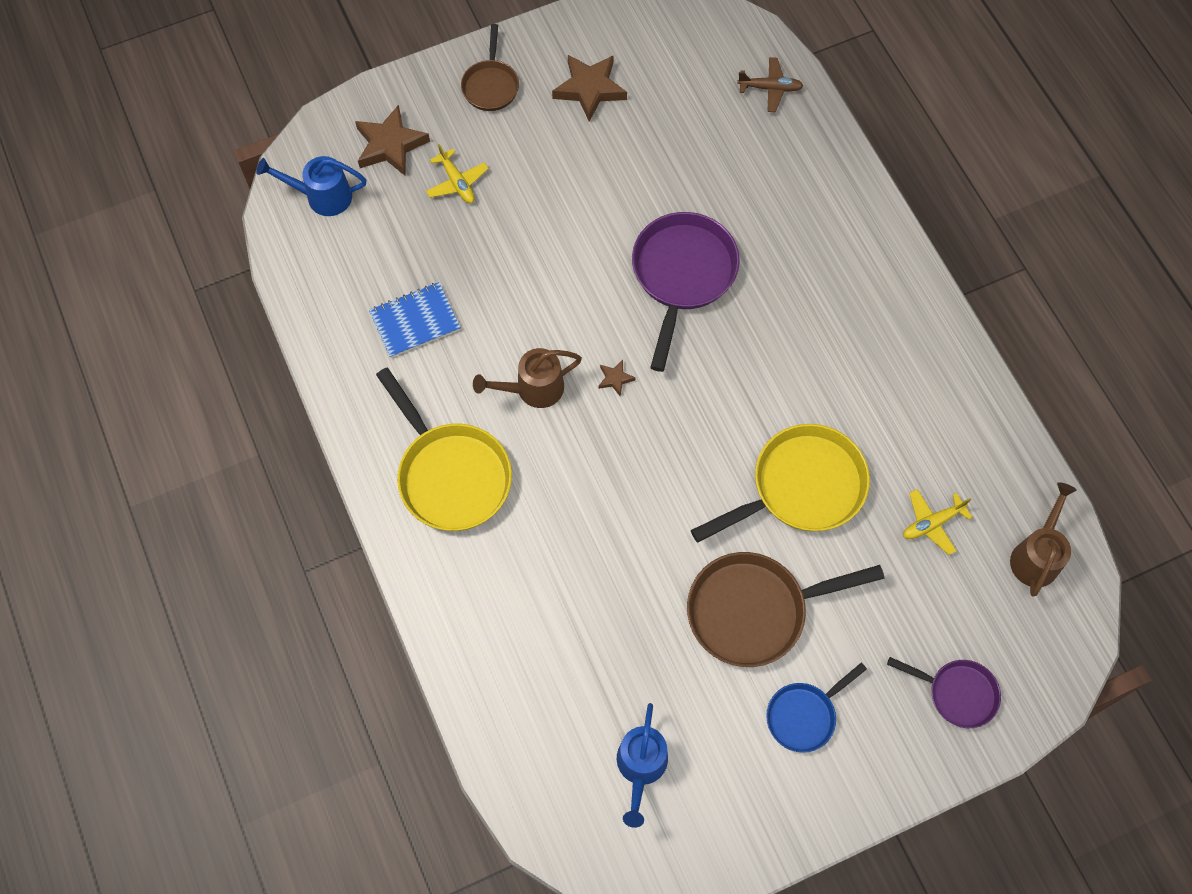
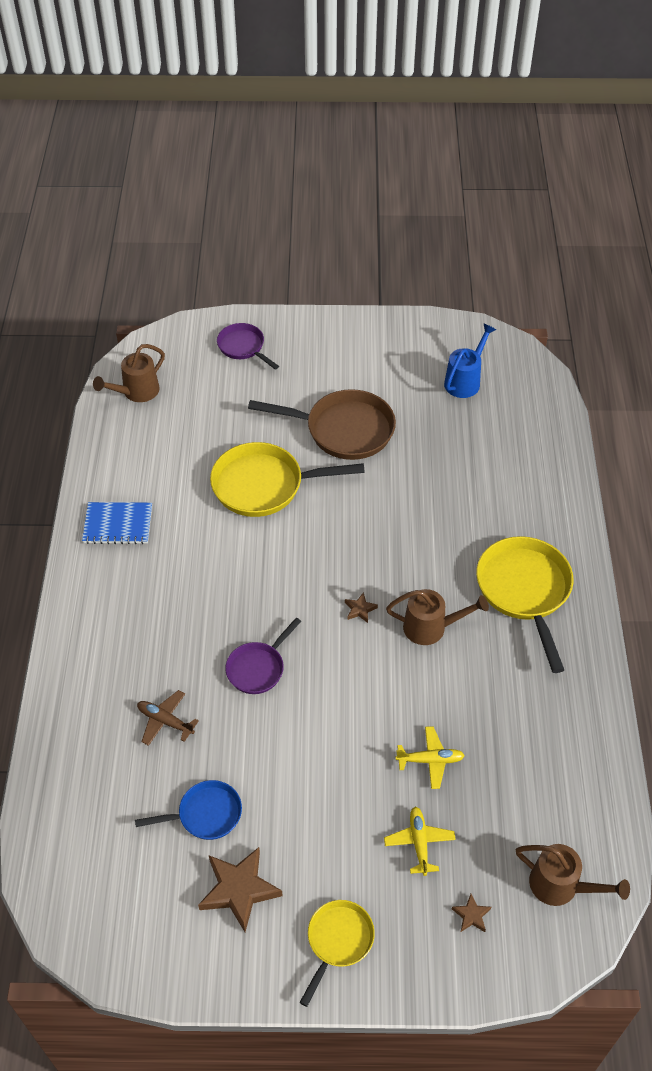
camera: 155 degrees left, 15 degrees down
(321, 196) = (561, 886): blue watering can -> brown watering can
(390, 145) = (471, 915): brown star -> brown star, size x0.47
(415, 321) = (510, 723): blue notebook -> blue notebook (118, 525)
(490, 85) = (338, 941): brown pan -> yellow pan
(682, 275) = (258, 668): purple pan -> purple pan, size x0.57
(770, 88) = (66, 810): brown plane -> brown plane (165, 721)
(804, 715) = (346, 369): blue pan -> blue pan (205, 814)
(932, 523) = (189, 433): yellow plane -> yellow plane (430, 760)

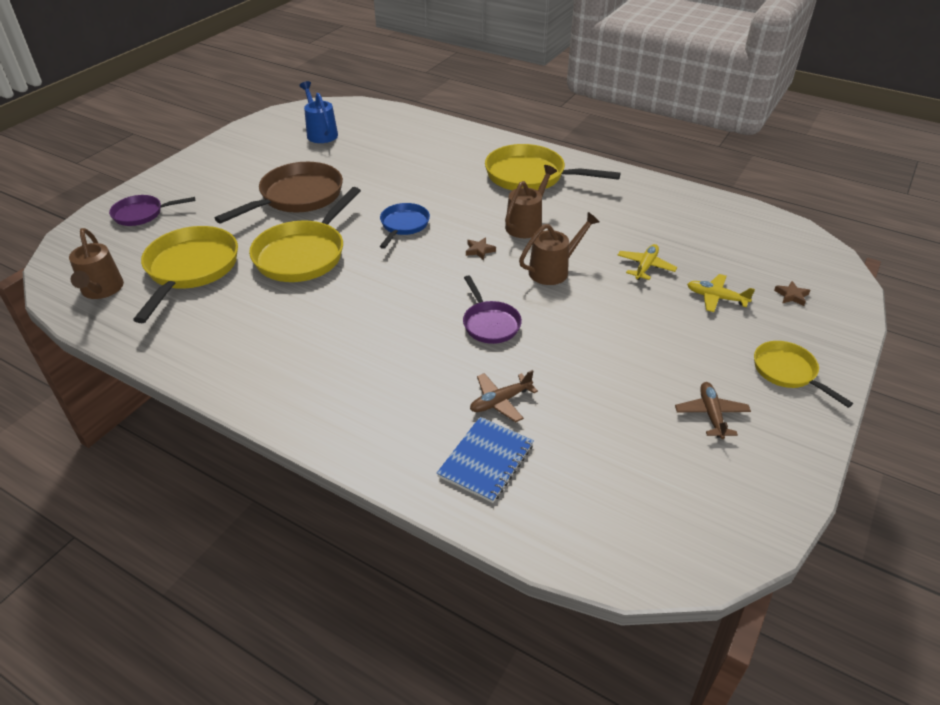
camera: 60 degrees left, 10 degrees down
(118, 525) = (243, 356): blue notebook -> blue notebook (486, 460)
(195, 426) = (190, 269): none -> yellow pan
(205, 814) = (620, 409): blue pan -> blue pan (403, 225)
(239, 890) = (711, 414): brown star -> brown plane
(561, 886) = (784, 248): brown watering can -> brown watering can (554, 270)

